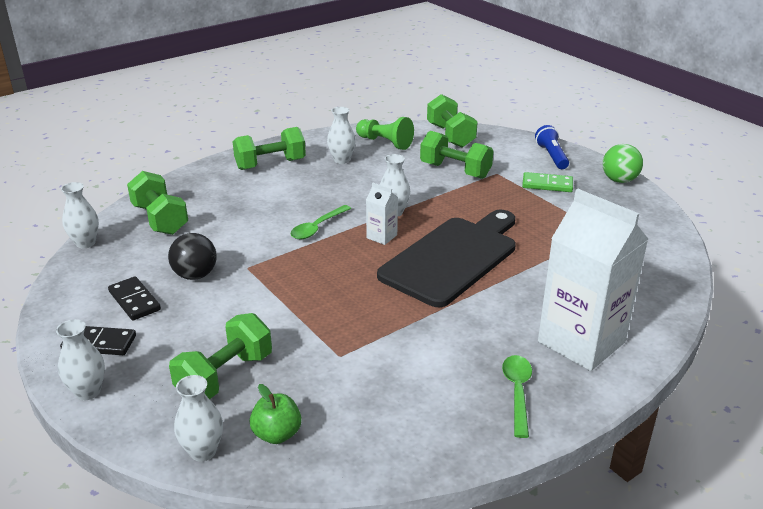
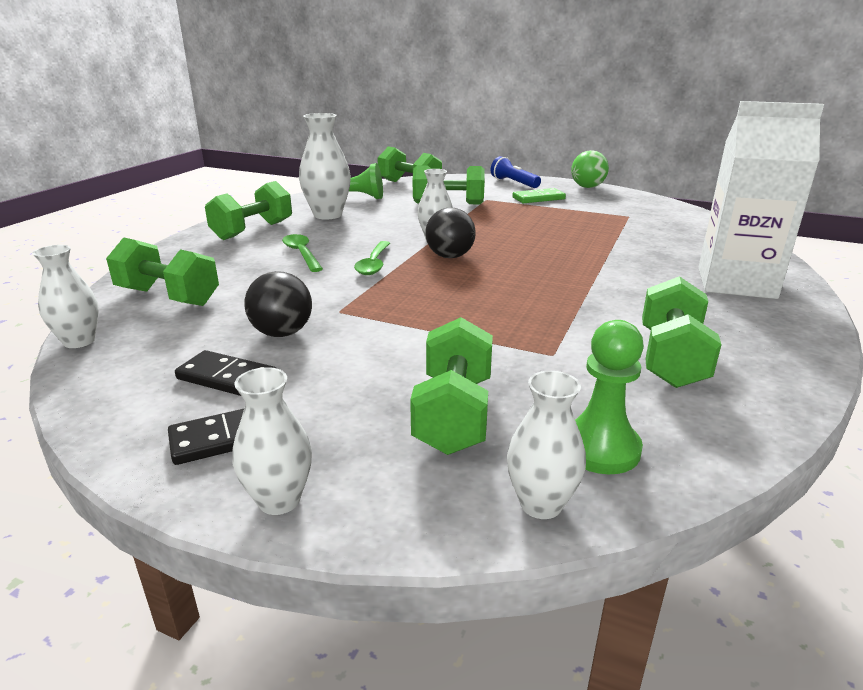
camera: 30 degrees left, 5 degrees down
(277, 434) = (600, 448): green apple -> green pawn
(341, 160) = (328, 215): white vase -> white vase, size x1.57
(381, 236) = (450, 256): white carton -> black ball
(415, 391) = (671, 359): none -> green dumbbell
(452, 258) = (539, 256): black cutting board -> none
(517, 392) = (753, 331): green spoon -> green spoon (302, 254)

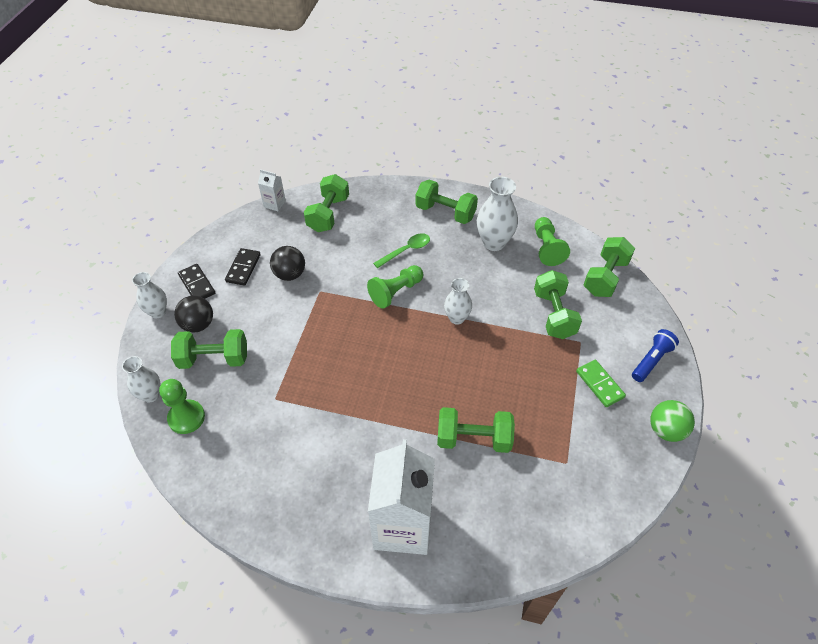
camera: 80 degrees right, 25 degrees up
(79, 341) = (274, 204): white vase -> white carton
(374, 264) = (395, 292): green spoon -> green pawn
(450, 256) = (419, 332): black ball -> black ball (198, 324)
(671, 359) = (273, 459): green dumbbell -> green dumbbell (473, 439)

